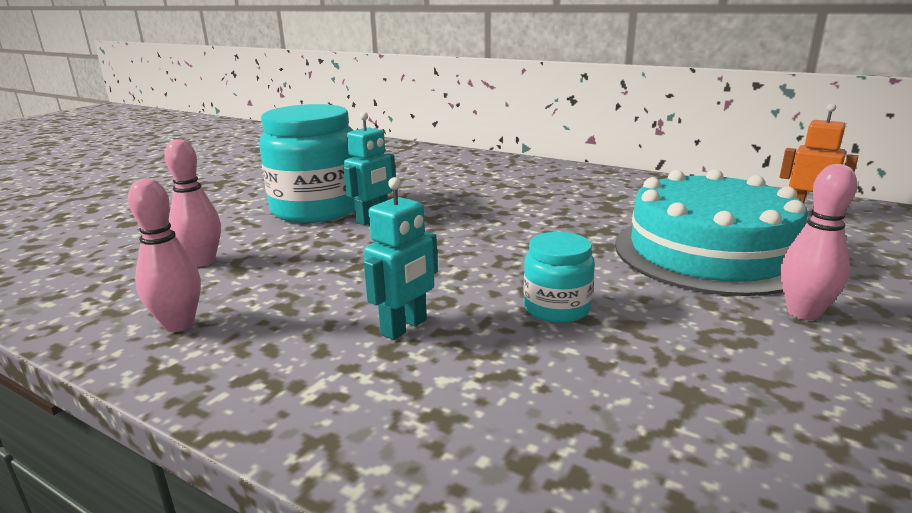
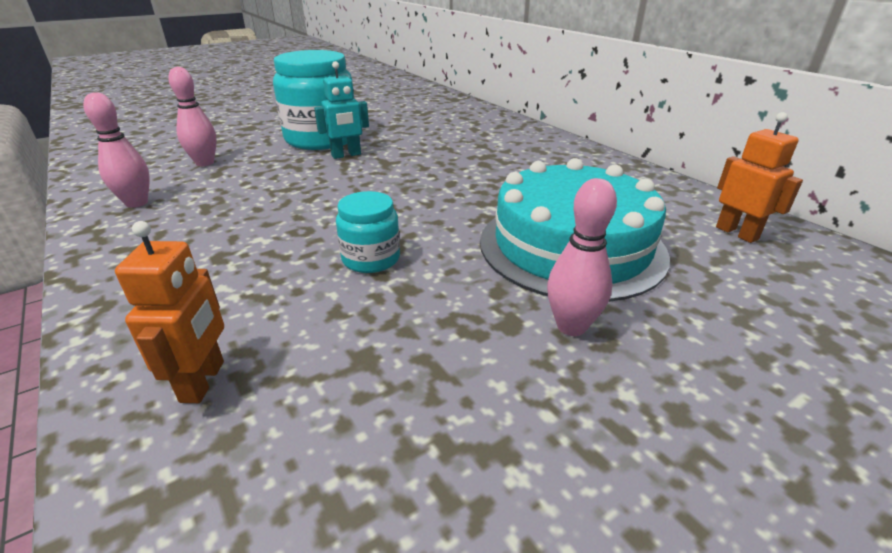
camera: 25 degrees right, 10 degrees up
(404, 327) = (251, 243): turquoise robot -> none
(574, 470) = (203, 381): none -> orange robot

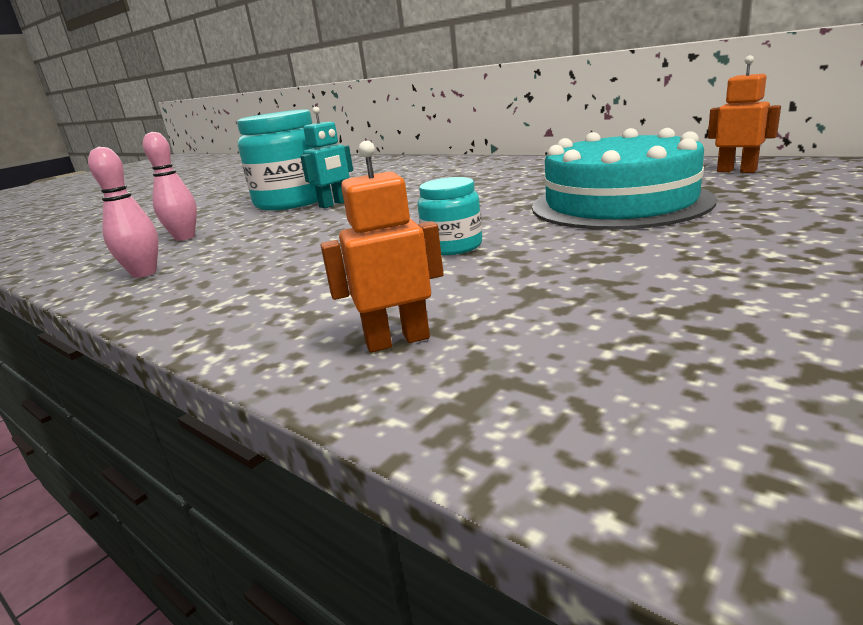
camera: 15 degrees left, 10 degrees down
(203, 381) = (397, 340): orange robot -> orange robot turned 90 degrees counterclockwise
(571, 326) = (681, 236): pink bowling pin -> none

